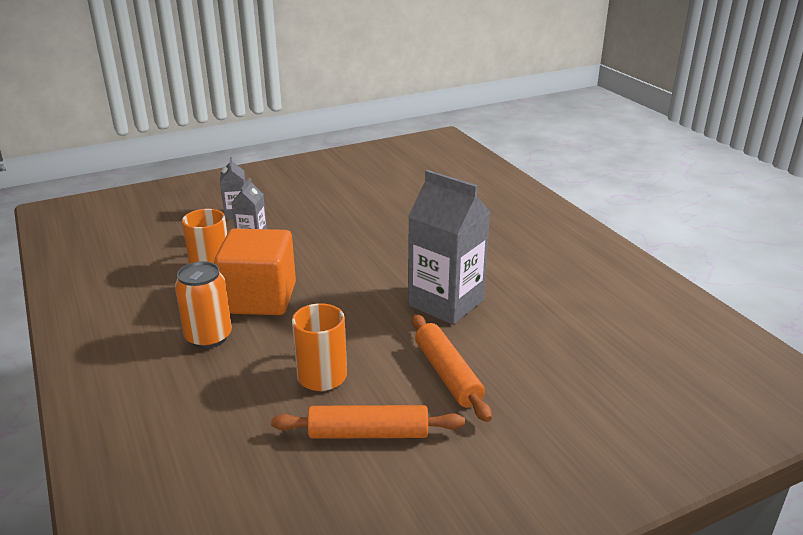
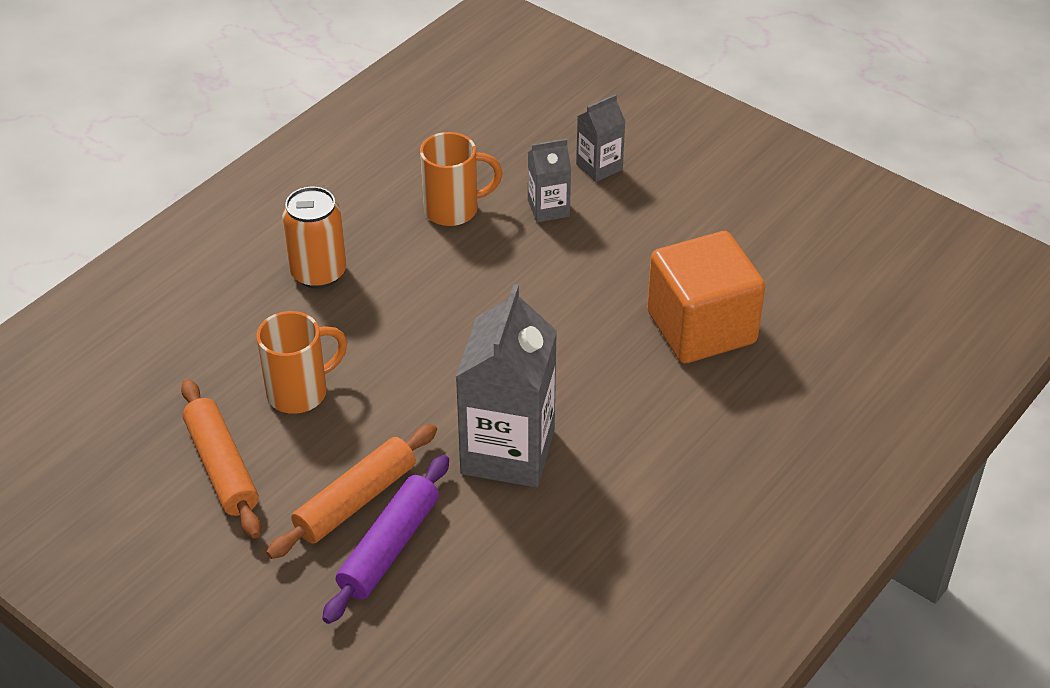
camera: 65 degrees right, 15 degrees up
(260, 298) = (416, 278): orange cube -> orange cube (701, 327)
(499, 370) = (389, 547): none -> purple rolling pin

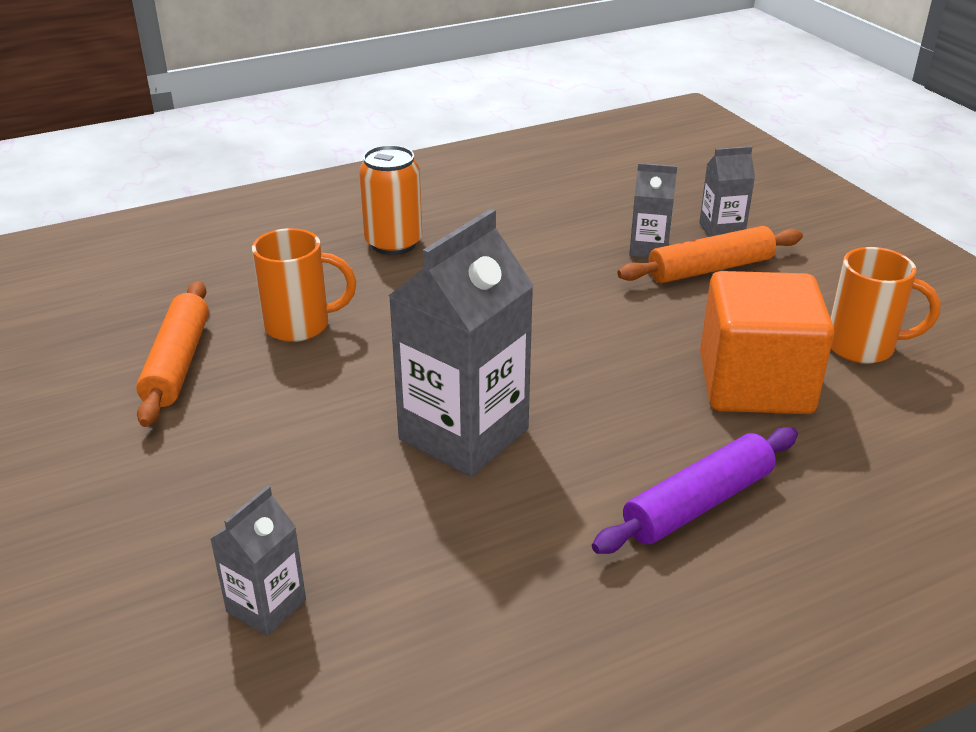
camera: 25 degrees right, 10 degrees down
(355, 500) = (275, 429): orange rolling pin -> orange rolling pin (710, 269)
(389, 547) = (273, 483): purple rolling pin -> purple rolling pin (698, 503)
(454, 209) = (554, 228): orange mug -> orange mug (863, 347)
(458, 643) = (266, 606): none -> grey carton

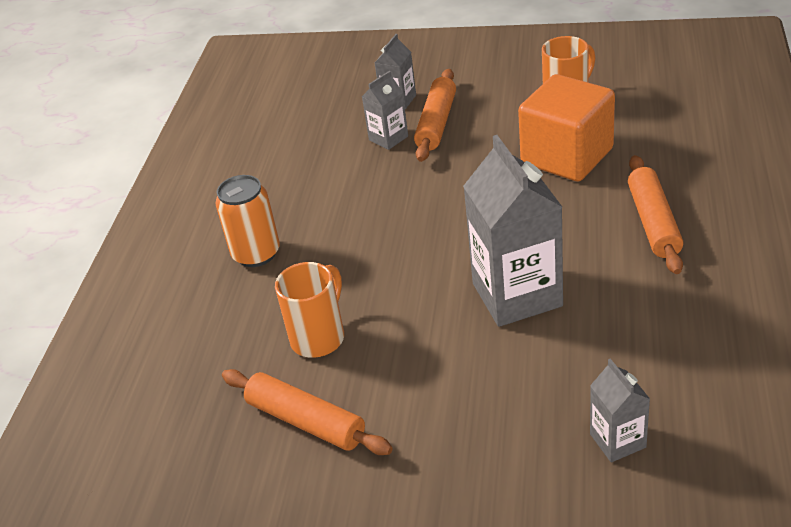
camera: 50 degrees left, 5 degrees up
(698, 503) = (653, 222): purple rolling pin -> orange rolling pin

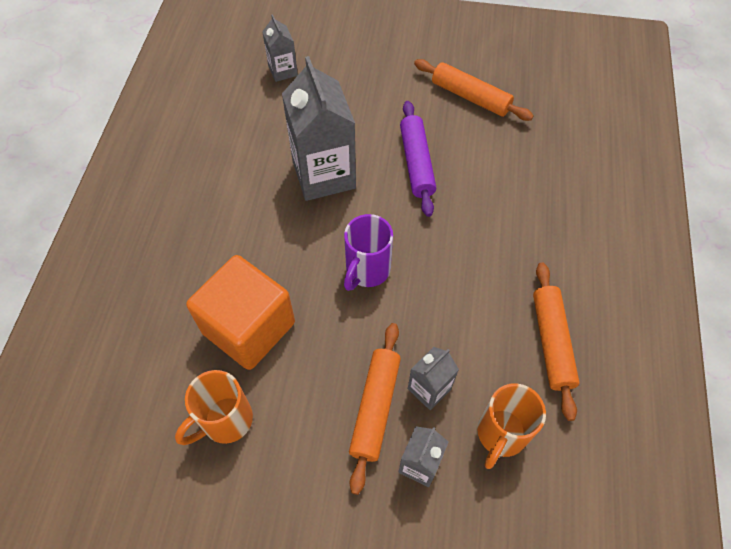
camera: 175 degrees right, 20 degrees up
(256, 254) = (539, 241): orange can -> none
(319, 337) = (470, 155): orange mug -> orange mug (500, 434)
(393, 320) = (416, 163): none -> purple rolling pin
(452, 209) = (366, 271): none -> purple mug
(653, 222) = (200, 232): orange rolling pin -> orange rolling pin (551, 342)

